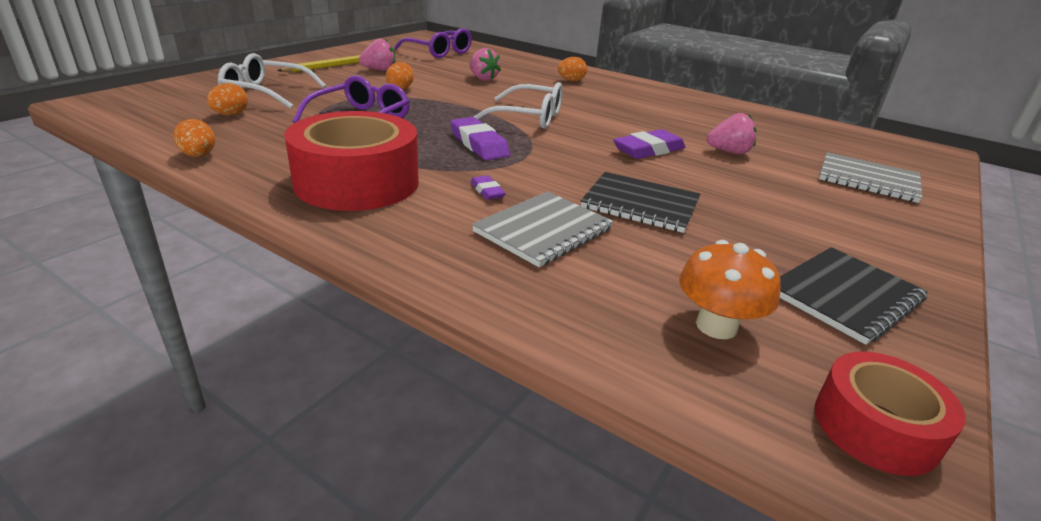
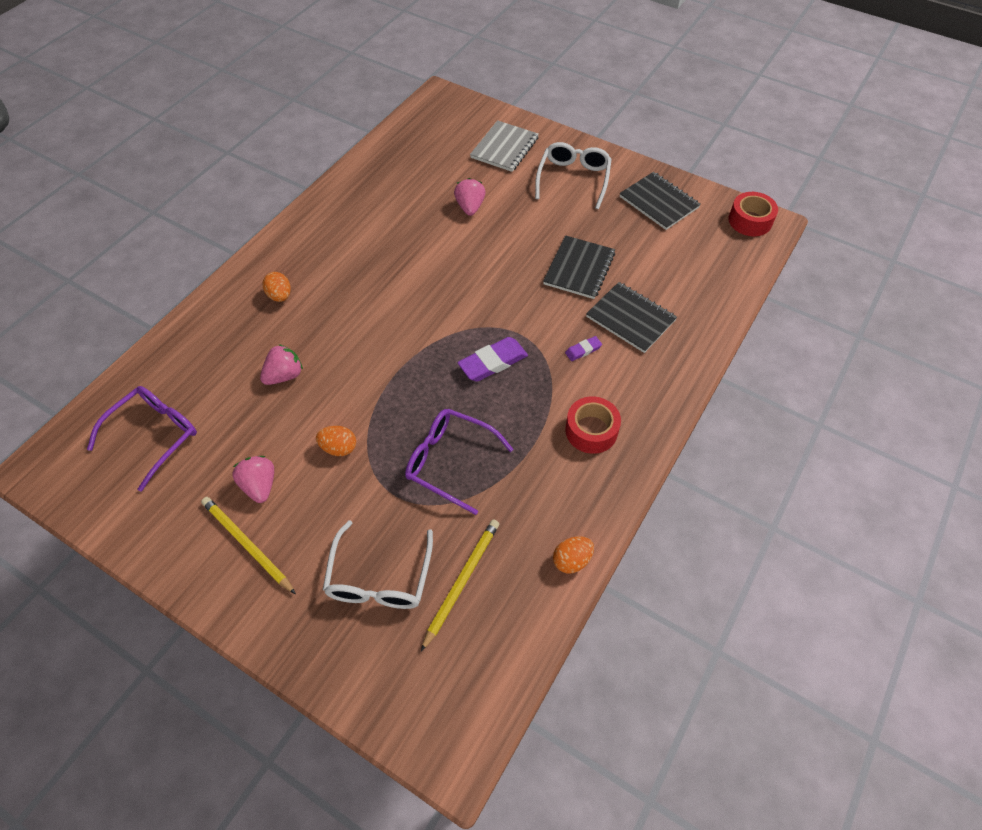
camera: 90 degrees left, 25 degrees up
(230, 115) = (461, 582): orange egg -> yellow pencil
(357, 182) = (591, 430): red tape -> red tape, size x0.56
(529, 118) = (415, 330): white glasses -> white glasses (573, 179)
(543, 230) = (630, 318): grey notebook -> black notebook
(648, 150) = (478, 254): purple eraser -> none
(716, 326) = (702, 254): orange mushroom -> none

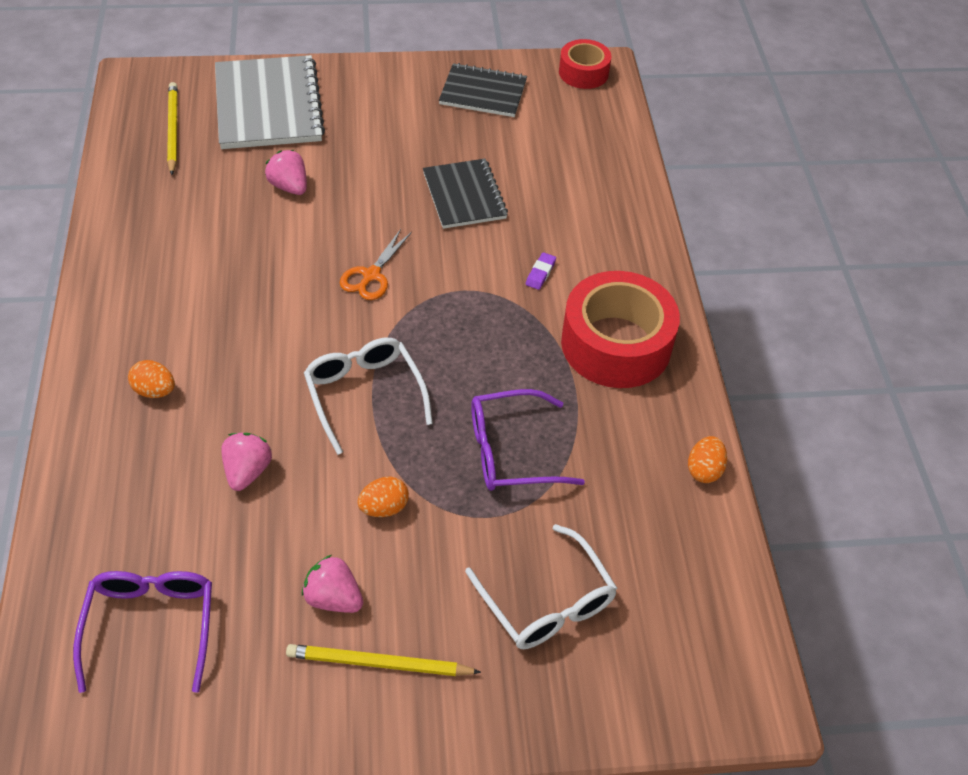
camera: 40 degrees left, 5 degrees down
(461, 582) = (626, 553): yellow pencil -> yellow pencil (173, 130)
(468, 292) = (371, 275): none -> orange scissors
(493, 362) = (463, 332): purple eraser -> none
(504, 148) = (268, 105): grey notebook -> grey notebook, size x1.59
(573, 179) = (375, 106): white glasses -> white glasses (364, 394)
(591, 430) = (616, 344): red tape -> red tape, size x1.79
(630, 318) = (557, 219): black notebook -> none

